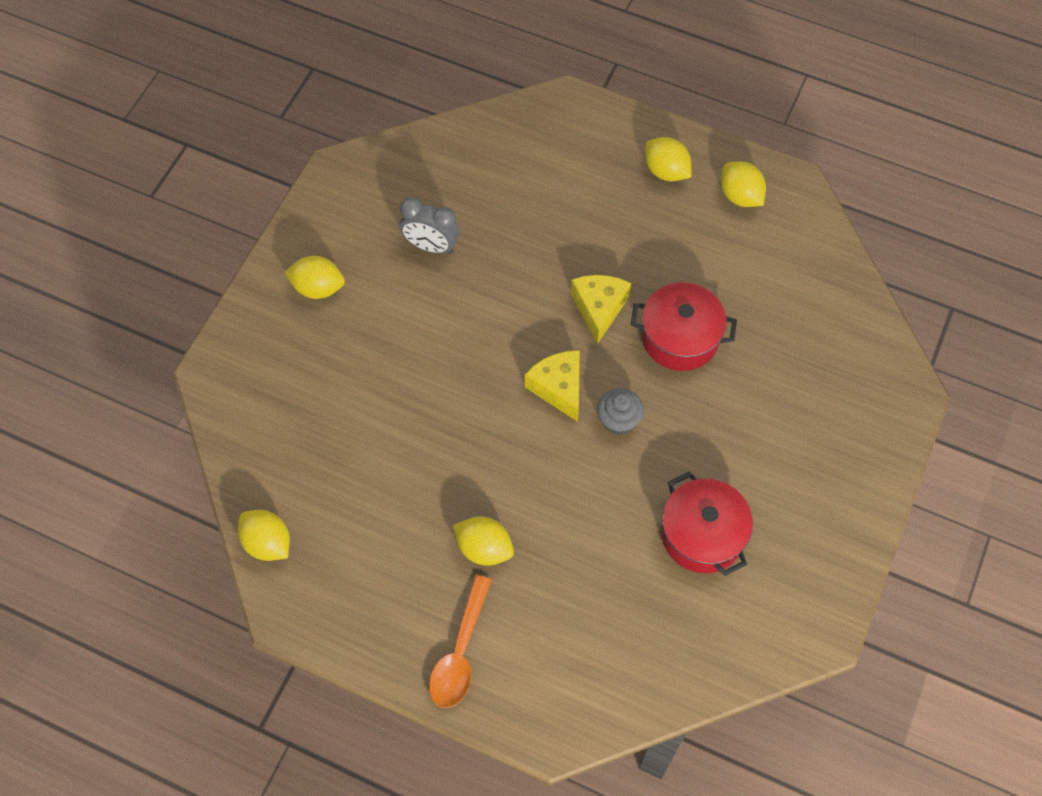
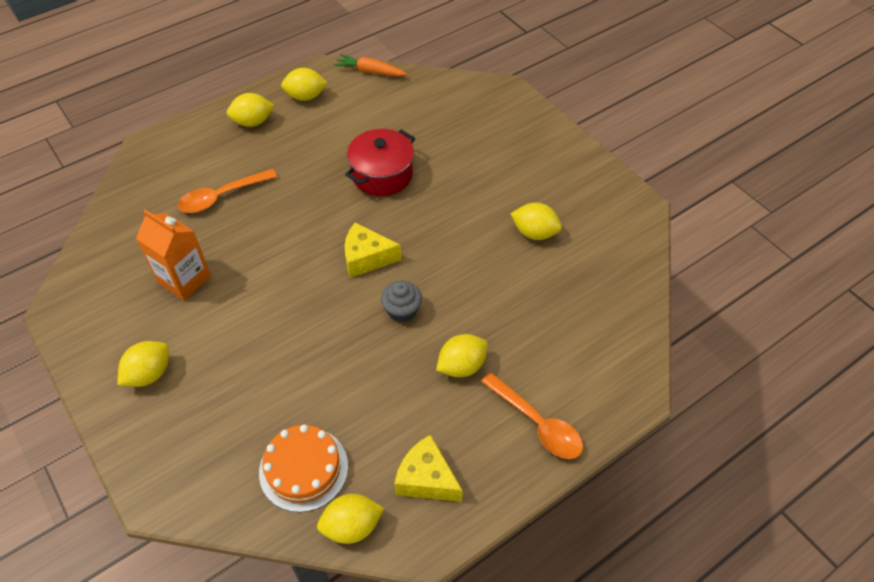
camera: 60 degrees left, 10 degrees down
(299, 471) = (303, 469): none -> orange cake
(431, 246) = (184, 279): grey clock -> orange carton
(548, 210) = (221, 197): none -> orange spoon
(599, 309) = (324, 206): yellow cheese -> yellow cheese (426, 479)
(618, 420) = (417, 236): grey cupcake -> grey cupcake (402, 310)
(702, 535) = (534, 233): red pot -> yellow lemon
(828, 234) = (370, 71): none -> orange carrot

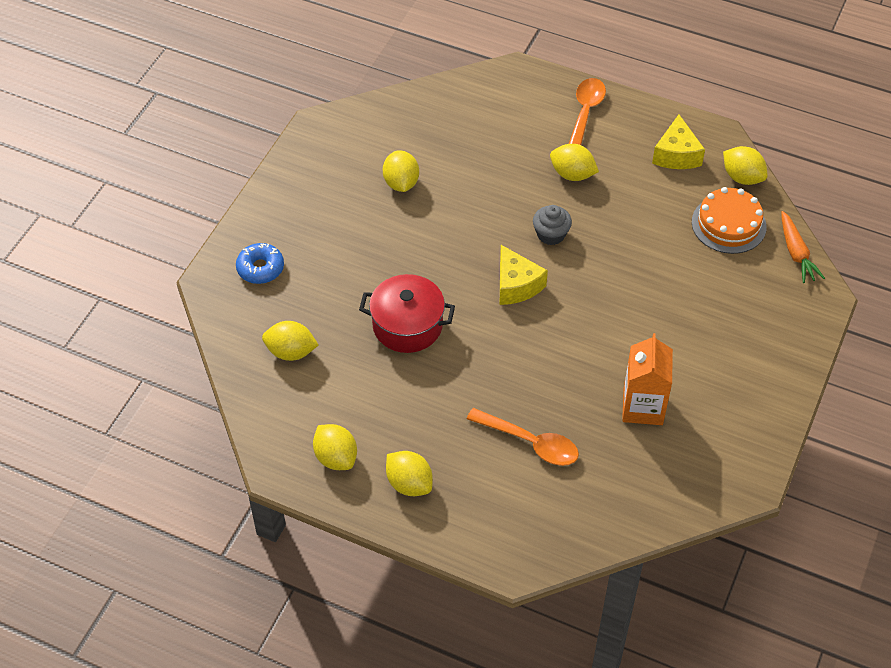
camera: 120 degrees left, 0 degrees up
(149, 374) = (744, 368): yellow lemon -> yellow lemon (291, 352)
(370, 71) = (254, 419): orange carrot -> orange carrot (796, 253)
(500, 117) = (260, 268): none -> blue donut

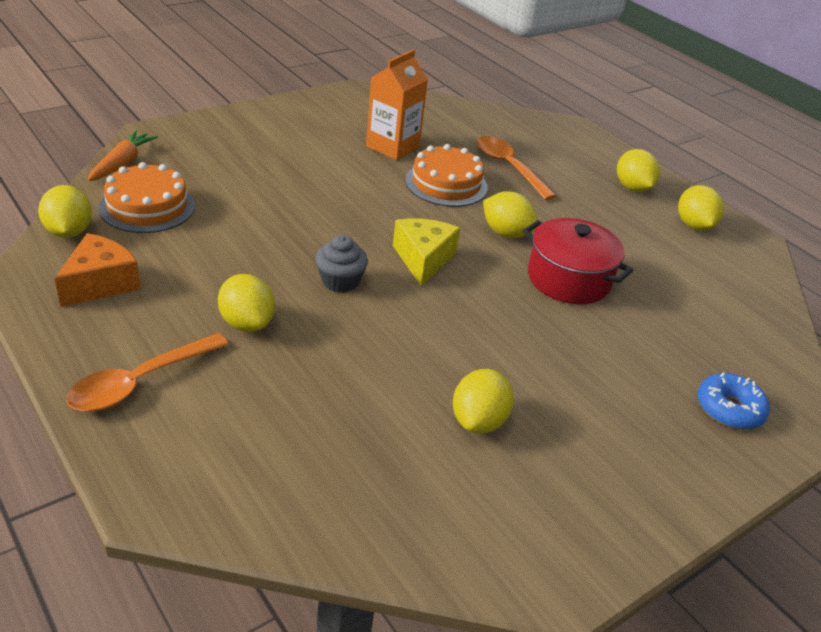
camera: 155 degrees left, 15 degrees down
(291, 352) = (714, 313): yellow lemon -> yellow lemon (506, 233)
(563, 382) = (446, 184): none -> orange cake
(676, 154) = (100, 283): yellow cheese -> orange cheese

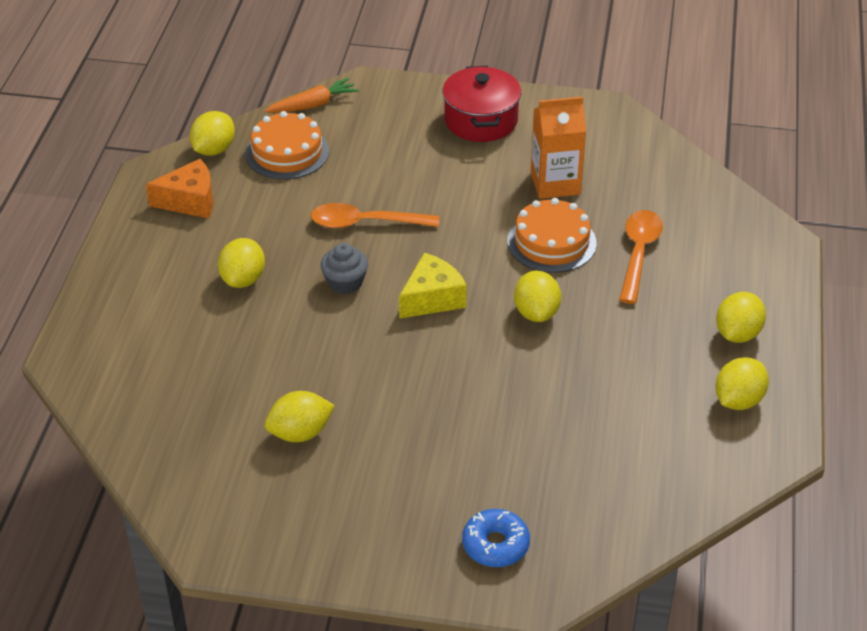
camera: 50 degrees right, 5 degrees up
(140, 382) = (136, 283): orange spoon -> orange spoon (365, 223)
(568, 279) = (528, 379): red pot -> red pot (481, 121)

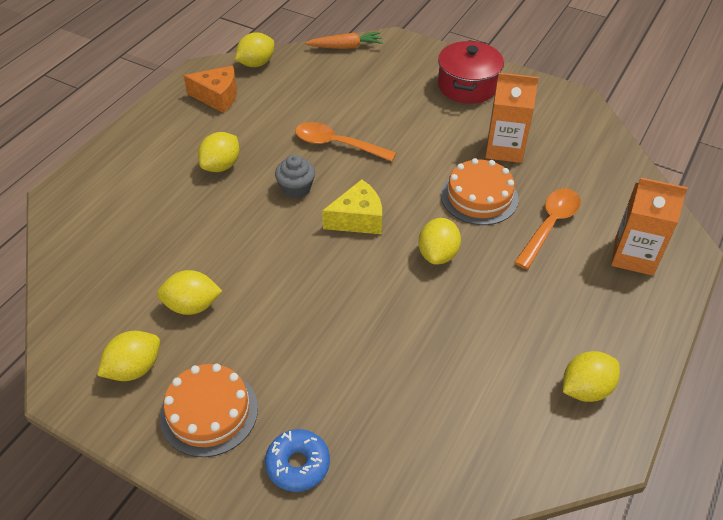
camera: 20 degrees right, 5 degrees up
(287, 152) = (307, 77): orange cake -> orange cake (209, 412)
(735, 263) = (634, 256): none -> orange carton
(737, 334) = (610, 323): yellow lemon -> yellow lemon (134, 368)

